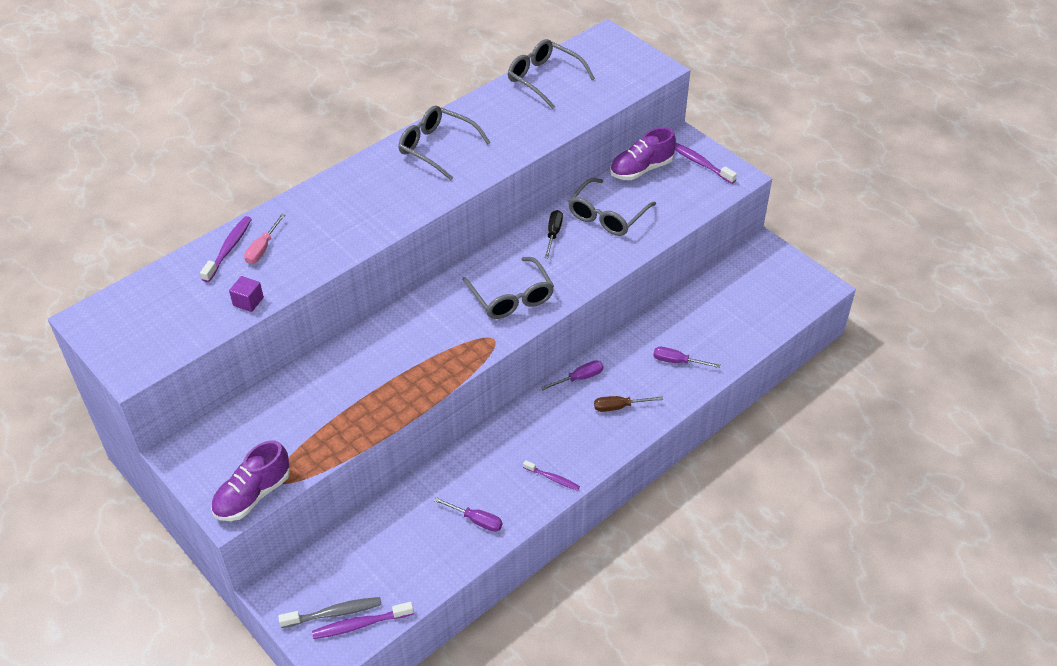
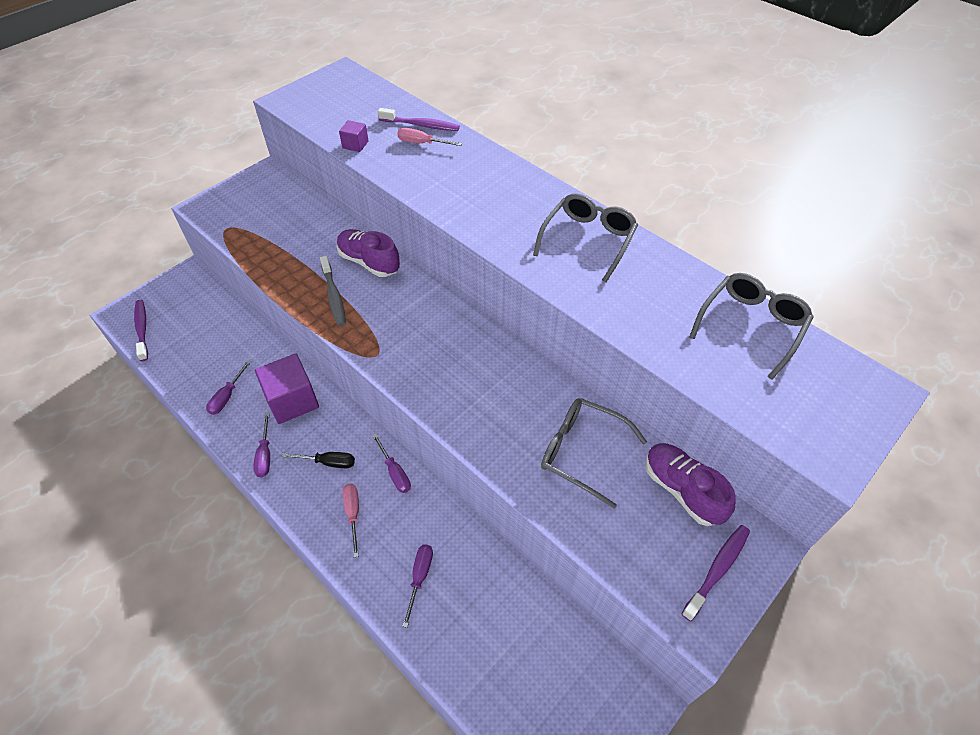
camera: 85 degrees right, 5 degrees up
(253, 495) = (215, 217): purple shoe -> purple shoe (369, 262)
(334, 613) = (157, 312): grey toothbrush -> grey toothbrush (334, 296)
(489, 461) = (292, 400): none -> purple cube
(511, 297) = (436, 366): grey glasses -> none
(553, 234) = (540, 397): black screwdriver -> black screwdriver (328, 462)
(553, 478) = (265, 455): purple toothbrush -> purple screwdriver
(619, 407) = (353, 514): brown screwdriver -> pink screwdriver

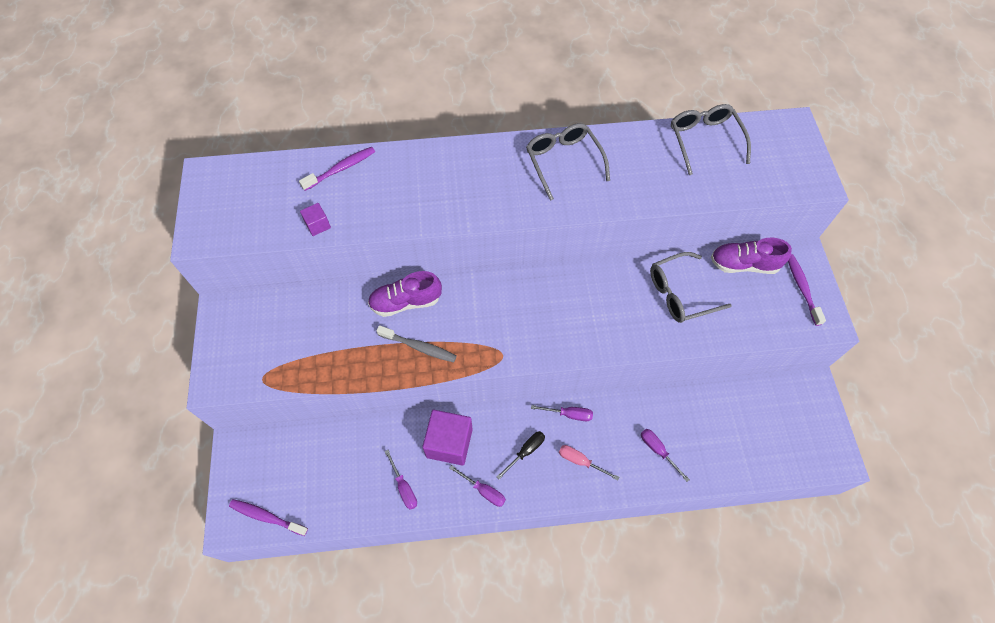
camera: 50 degrees left, 10 degrees up
(422, 143) = (364, 182): pink screwdriver -> none

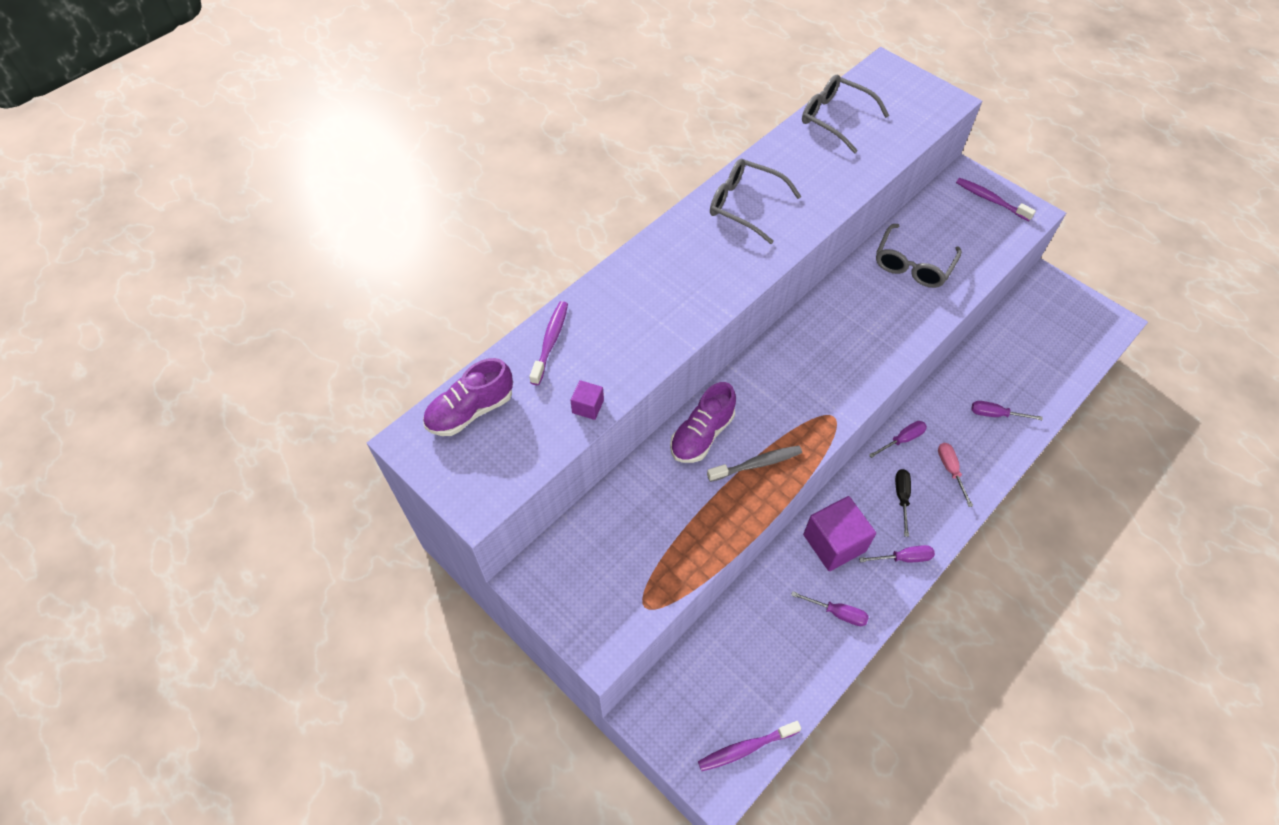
camera: 40 degrees left, 5 degrees down
(580, 461) = (950, 470): pink screwdriver -> pink screwdriver turned 90 degrees clockwise
(743, 264) = (933, 210): purple shoe -> purple shoe (470, 411)

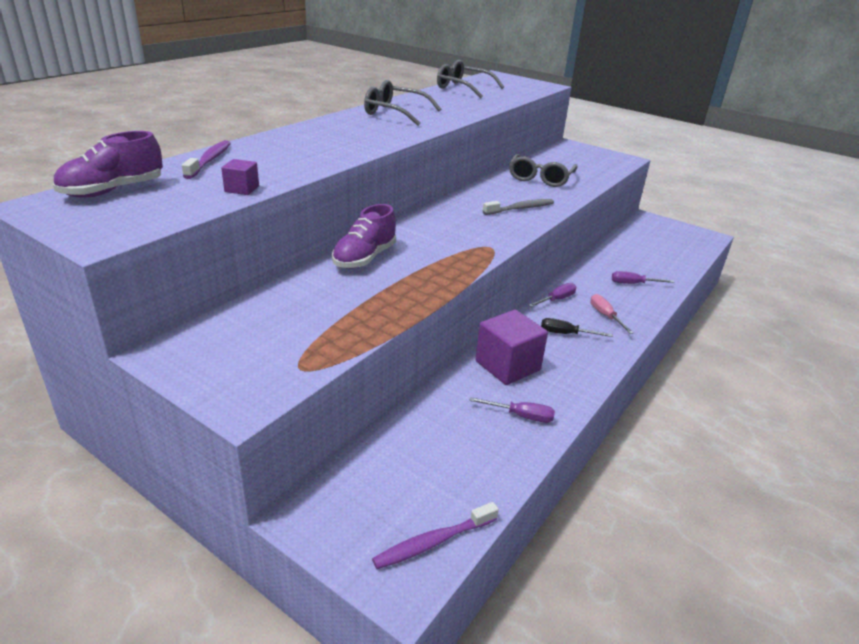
camera: 10 degrees left, 25 degrees down
(757, 464) = (421, 273): grey toothbrush -> grey toothbrush (520, 208)
(901, 497) = (566, 334): black screwdriver -> black screwdriver turned 75 degrees counterclockwise
(903, 558) = (579, 373): purple screwdriver -> none
(990, 200) = (591, 154): purple toothbrush -> none

